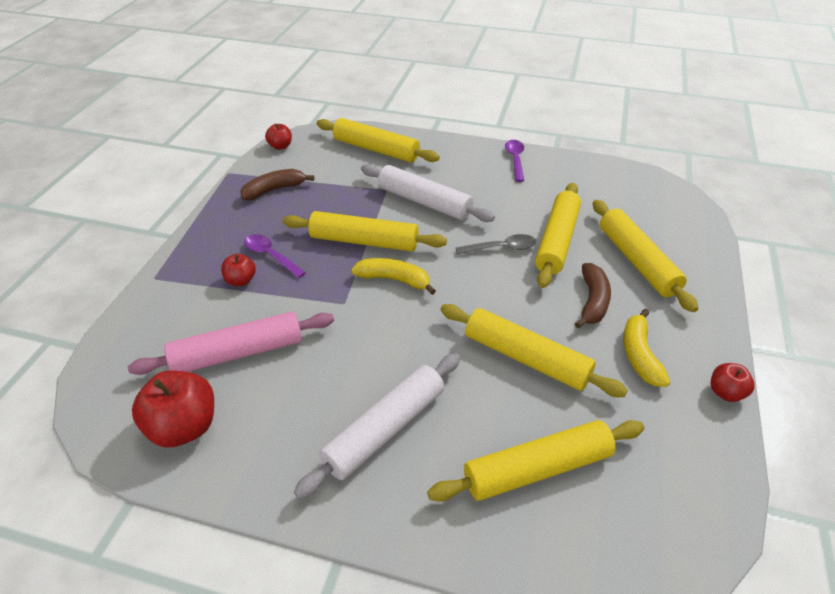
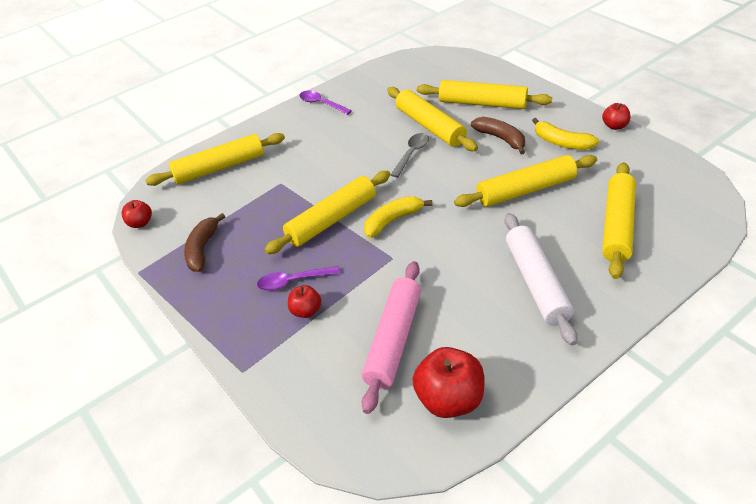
camera: 50 degrees left, 0 degrees up
(424, 202) = (319, 169): white rolling pin -> none

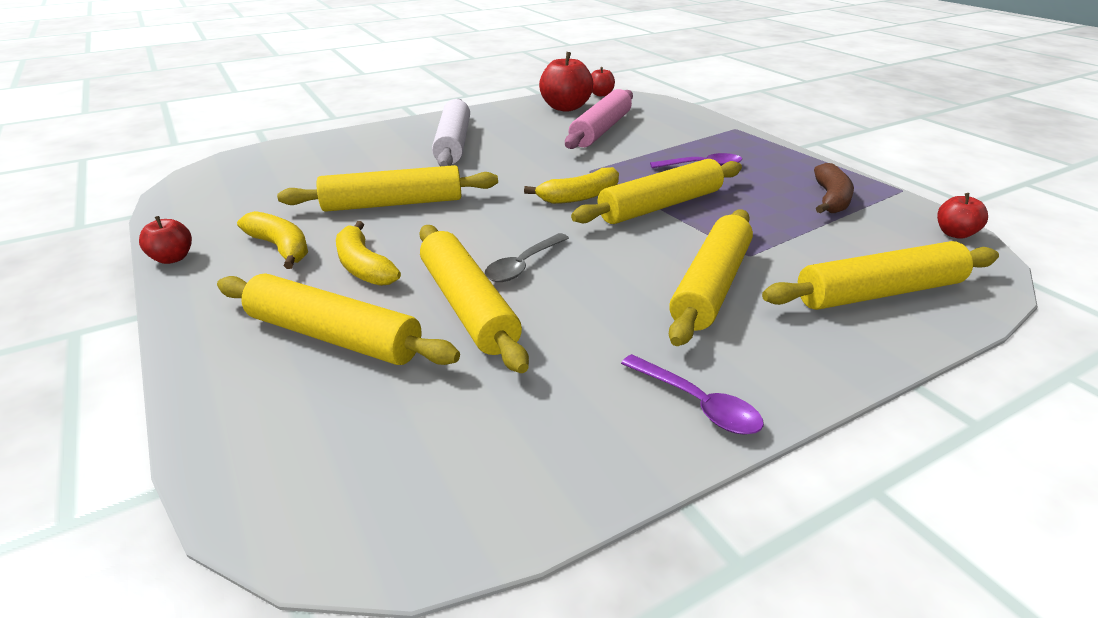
camera: 175 degrees left, 10 degrees down
(306, 311) = (684, 149): red apple -> red apple (601, 94)
(501, 139) = (364, 266): brown banana -> yellow banana
(617, 226) = (330, 166): yellow rolling pin -> yellow rolling pin (710, 286)

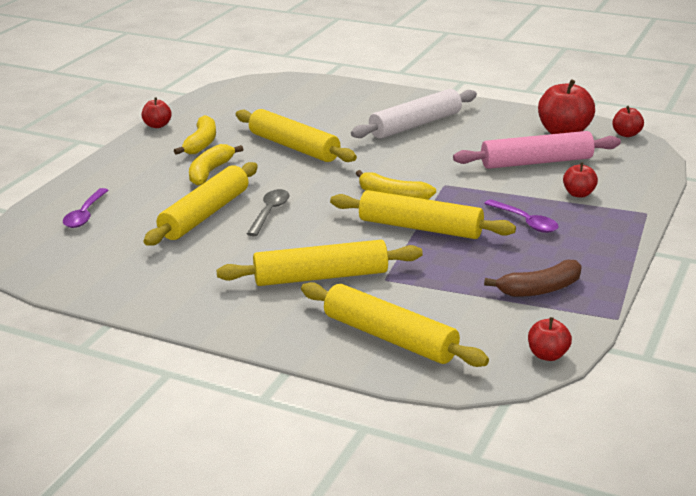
camera: 55 degrees right, 5 degrees down
(334, 336) = (138, 194): yellow rolling pin -> none
(523, 265) = (269, 212): grey spoon -> grey spoon turned 105 degrees clockwise
(677, 136) = (579, 194): none -> red apple
(697, 404) = (185, 305): purple spoon -> purple spoon (85, 214)

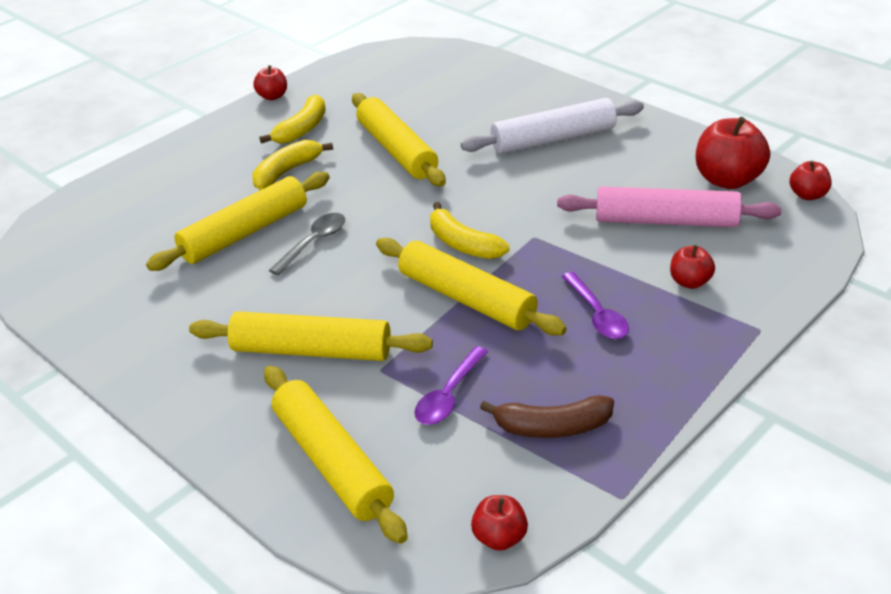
camera: 20 degrees right, 10 degrees up
(85, 214) = (127, 210): purple spoon -> purple spoon (449, 395)

